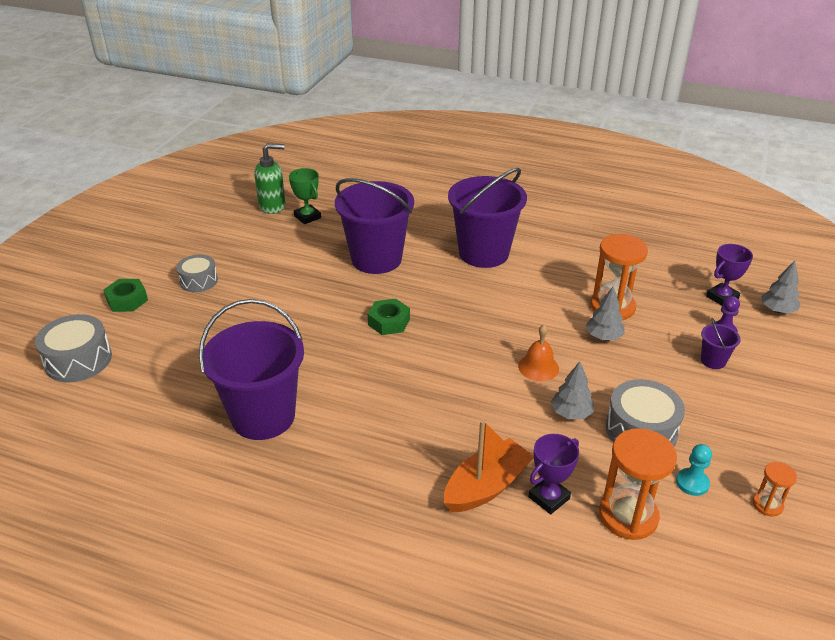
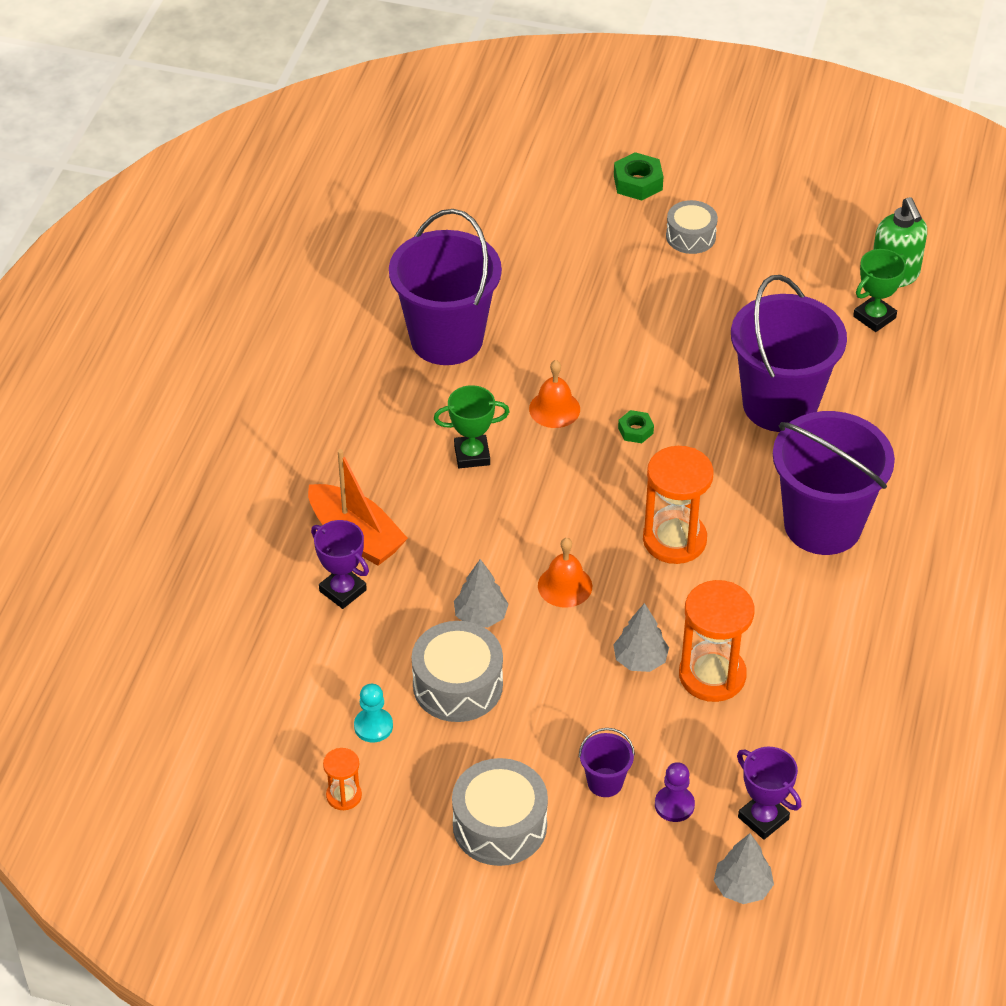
camera: 85 degrees right, 10 degrees up
(78, 360) = (521, 172): grey drum -> grey drum (499, 825)
(359, 360) = (554, 409): none -> orange bell
(389, 322) = (635, 430): green nut -> green nut, size x0.62
(401, 408) = (472, 455): none -> green trophy
(628, 516) = (320, 660): orange hourglass -> orange hourglass (674, 540)

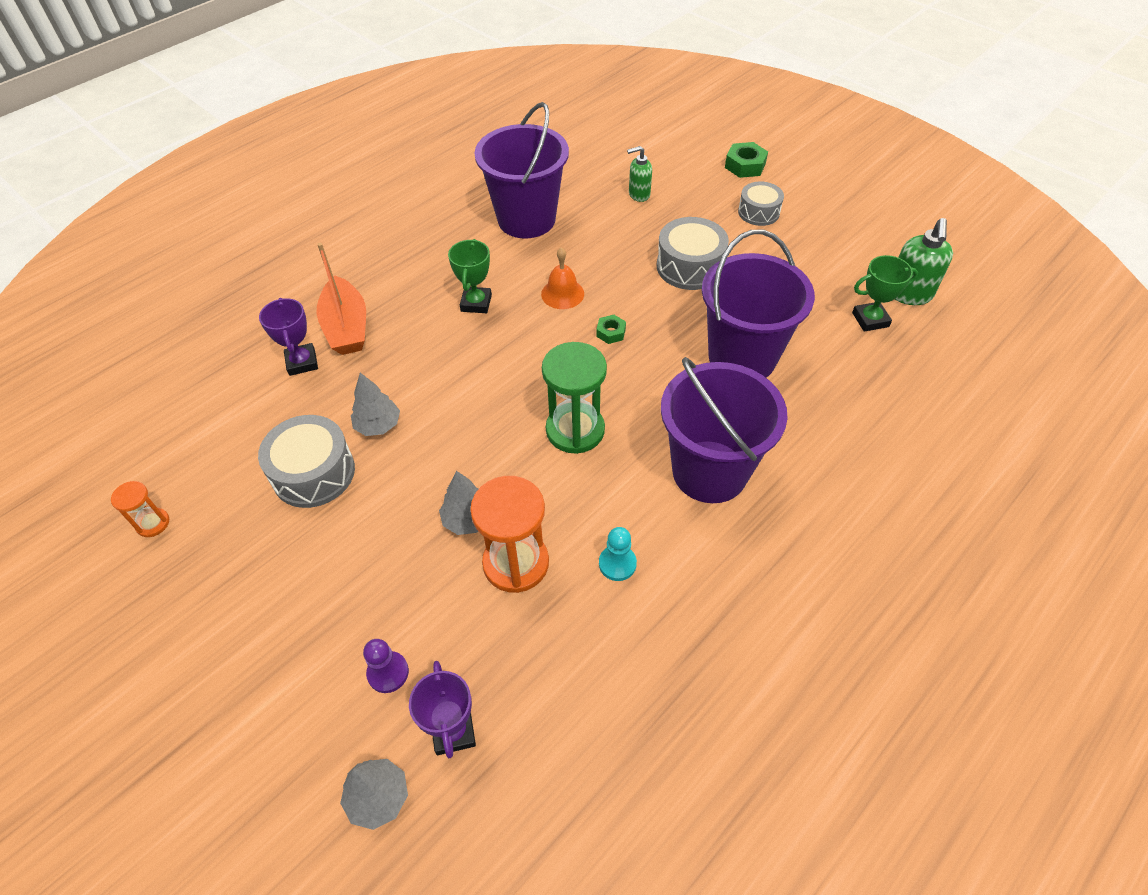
camera: 30 degrees right, 5 degrees up
(373, 726) = (225, 476): turquoise pawn -> turquoise pawn (617, 564)
(472, 455) = (476, 303): green trophy -> green trophy turned 75 degrees clockwise
(499, 825) = (236, 613): grey drum -> grey drum (689, 266)
(547, 262) = (639, 194): none -> green soap dispenser
(565, 586) = (460, 429): orange bell -> none
(605, 782) = (350, 618): purple bucket -> none
(674, 540) = (575, 430): orange hourglass -> green hourglass

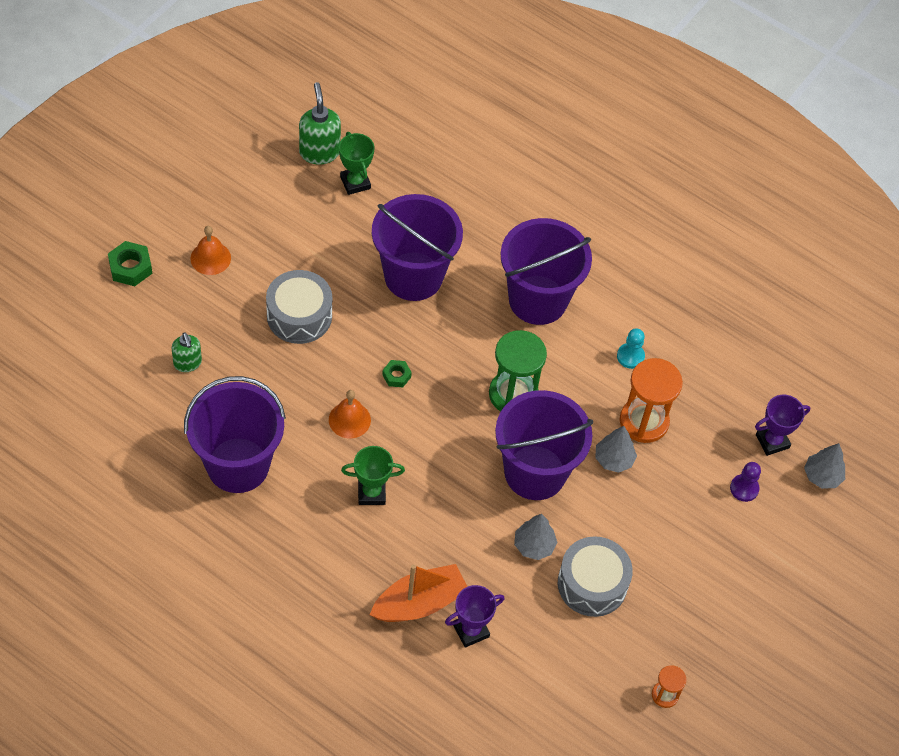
camera: 105 degrees left, 5 degrees up
(468, 438) = (535, 472): none -> purple bucket
(758, 212) = (210, 258): grey drum -> orange bell
(909, 294) = (319, 152): green soap dispenser -> green soap dispenser turned 105 degrees counterclockwise

